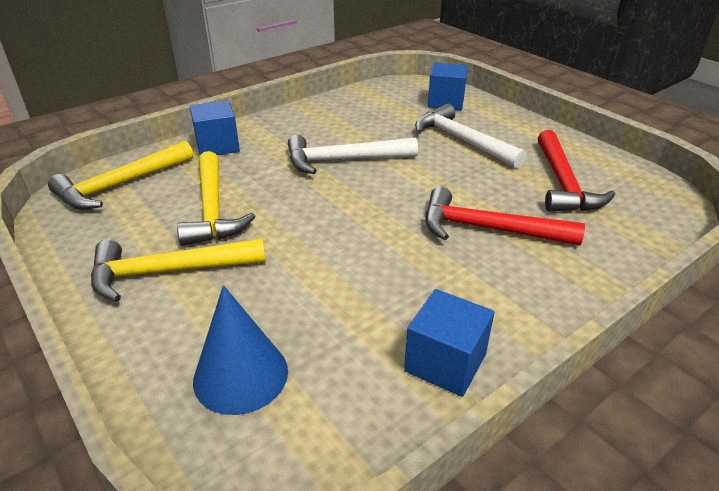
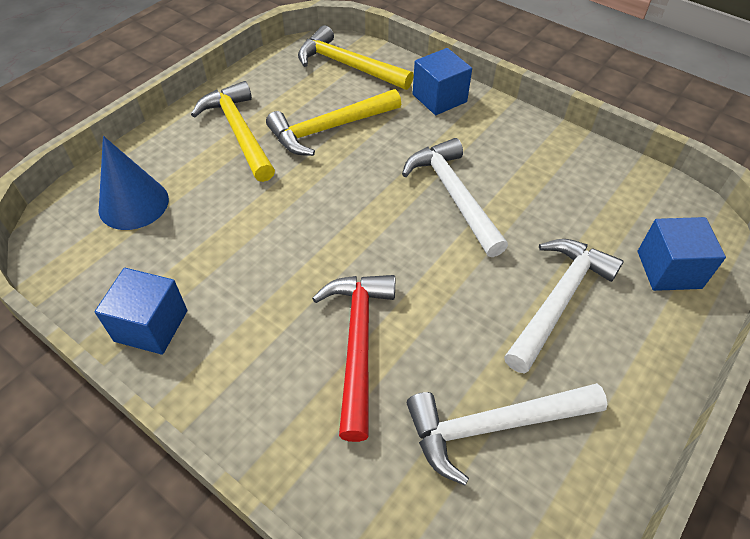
camera: 75 degrees right, 15 degrees up
(563, 183) = (493, 426): red hammer -> white hammer

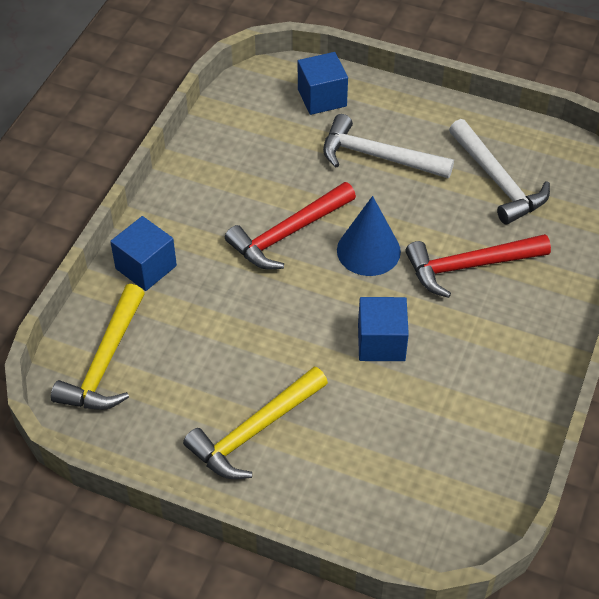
camera: 105 degrees left, 0 degrees up
(133, 204) = (392, 485): blue cone -> blue cone (368, 250)
(151, 326) = (516, 407): blue cube -> blue cube (381, 342)
(329, 129) = (224, 350): yellow hammer -> none
(453, 195) = (288, 234): white hammer -> red hammer

